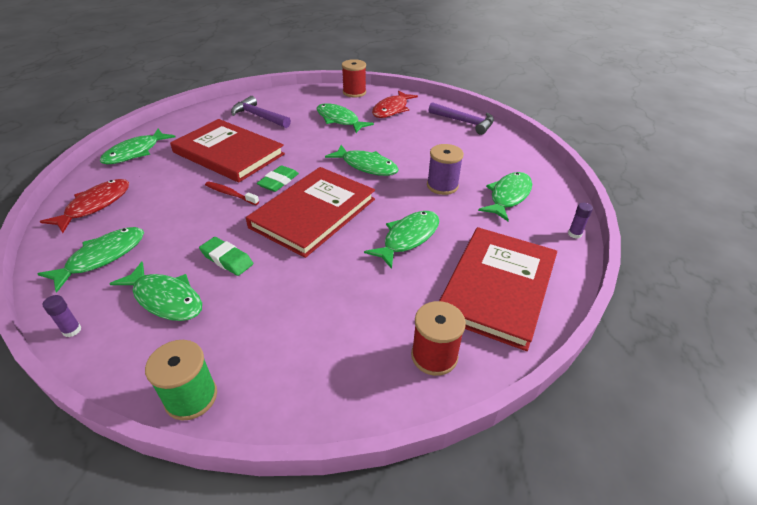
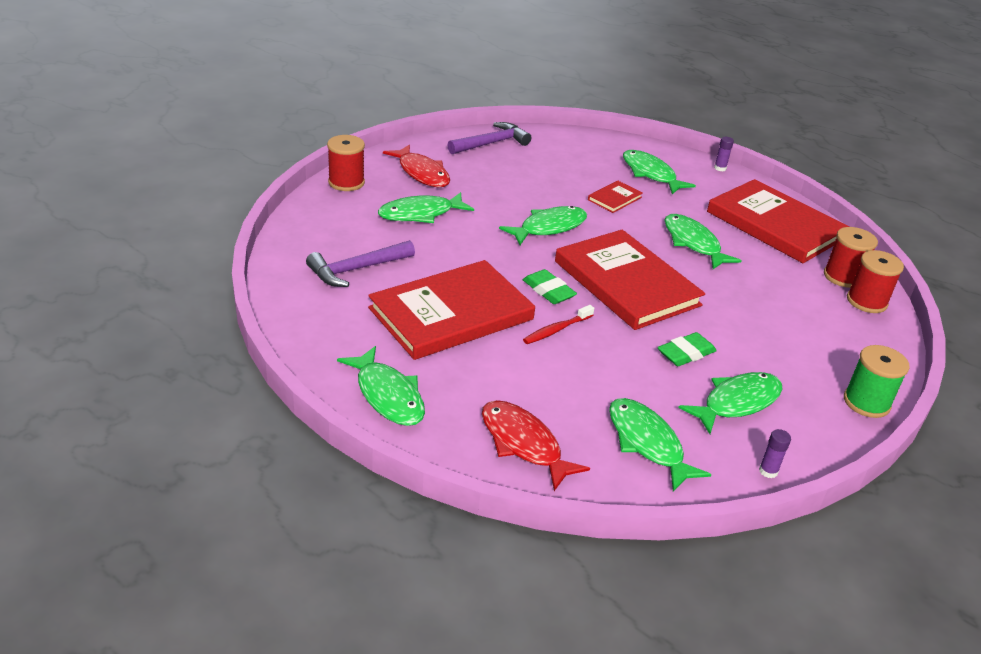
camera: 70 degrees left, 5 degrees down
(395, 383) = (866, 301): none -> red spool
(442, 186) = (614, 198): purple spool -> red book

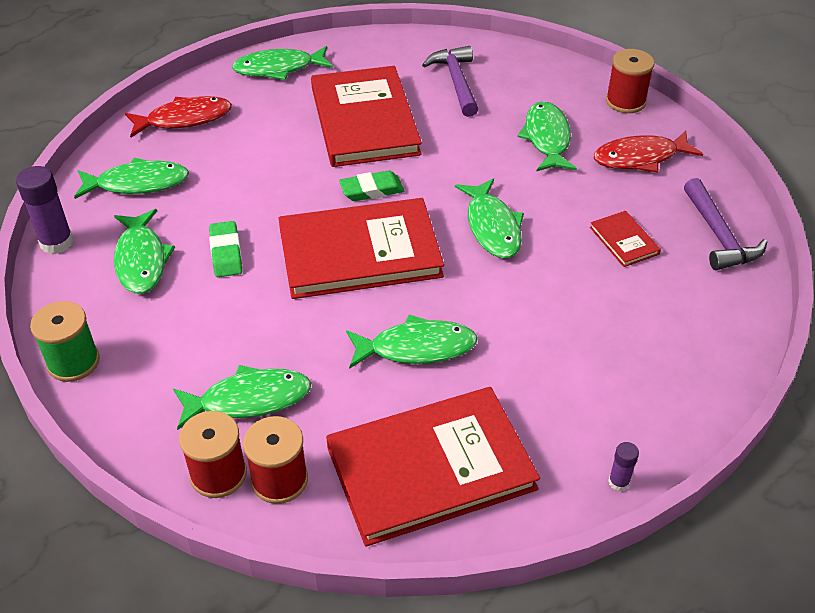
camera: 115 degrees right, 10 degrees up
(556, 330) = (309, 177): red toothbrush -> none
(614, 198) = (547, 310): red book -> red book (624, 241)
(650, 174) = (610, 378): green fish -> green fish (249, 400)
(768, 471) = (56, 242): purple glue stick -> purple glue stick, size x1.90

